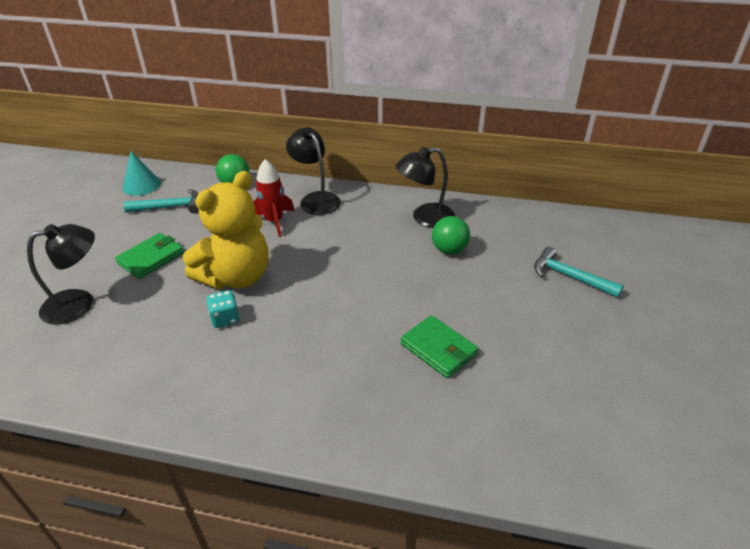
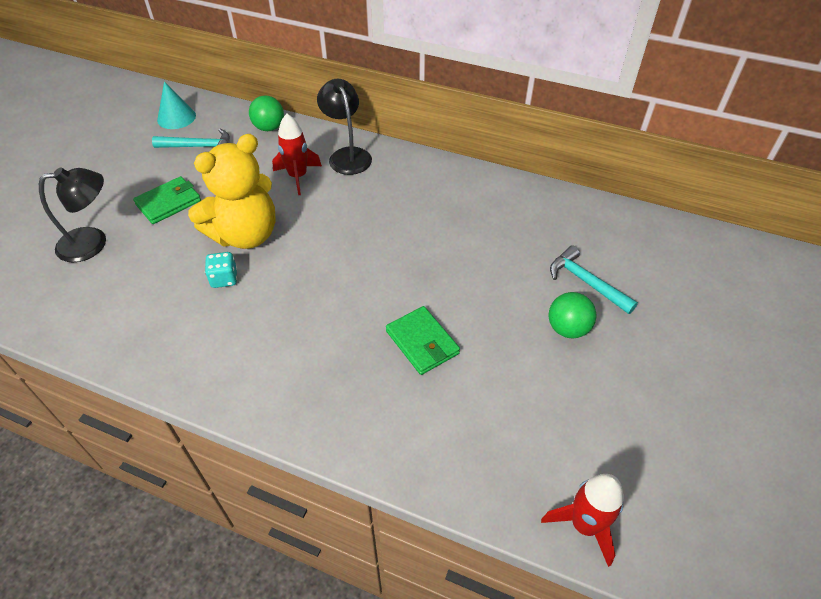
camera: 10 degrees right, 10 degrees up
(425, 218) = (454, 192): black lamp -> none
(449, 250) = (468, 233): green ball -> green ball (567, 329)
(653, 493) = (584, 525): none -> red rocket

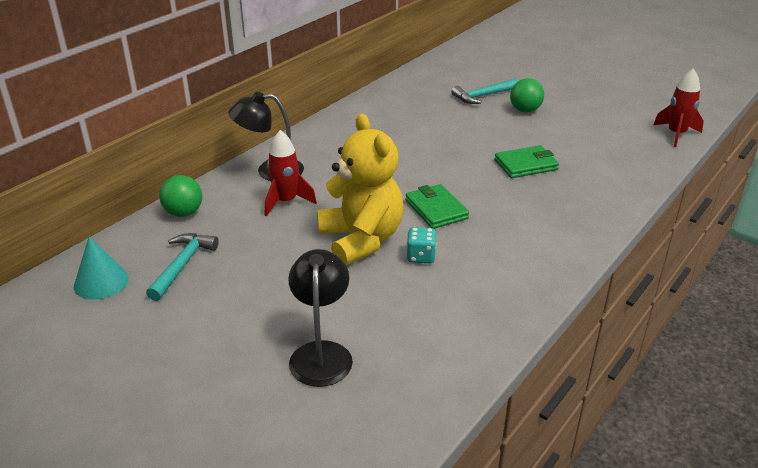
camera: 75 degrees left, 15 degrees down
(168, 203) = (278, 291): green wallet -> green wallet (436, 209)

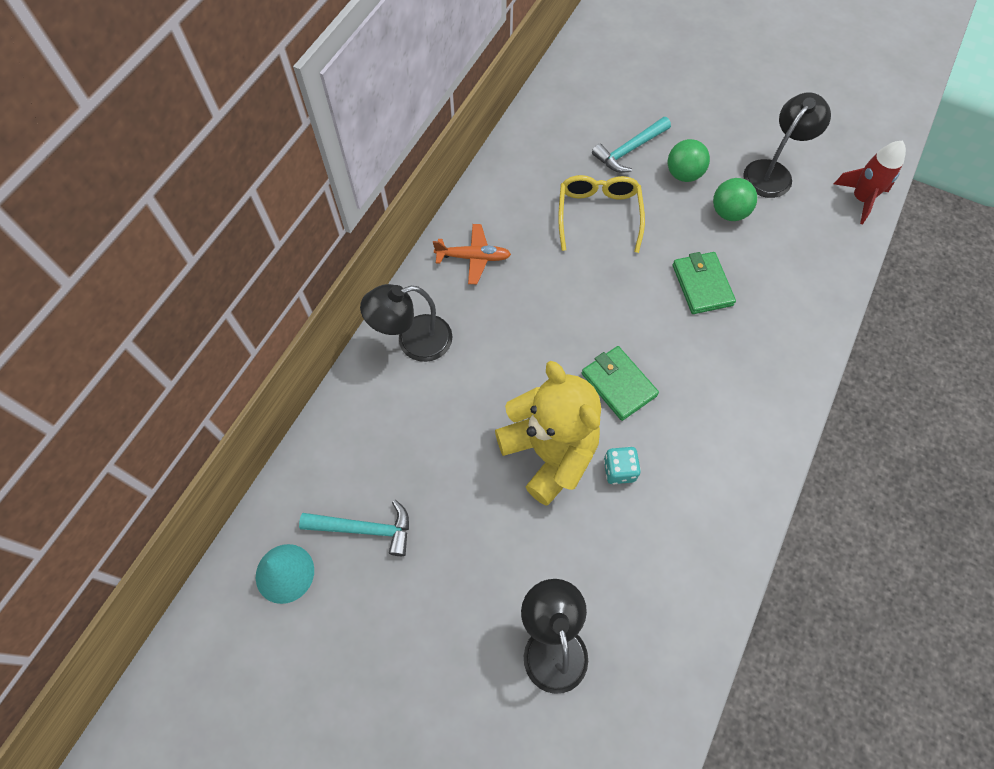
camera: 10 degrees left, 30 degrees up
(182, 265) = (365, 529): turquoise hammer -> turquoise hammer turned 90 degrees clockwise
(184, 213) = (337, 437): green ball -> green ball (728, 212)
(286, 202) = (448, 397): red rocket -> none
(337, 135) = (473, 257): none -> orange plane
(448, 123) = (598, 215): none -> yellow glasses
(525, 165) = (702, 285): green wallet -> green wallet turned 75 degrees counterclockwise
(601, 115) = (773, 172): none -> black lamp

